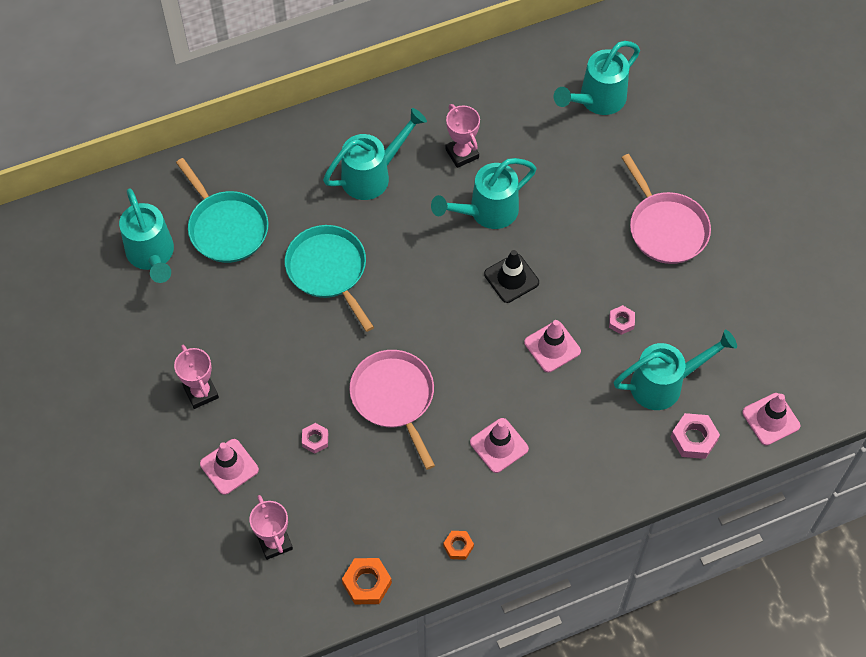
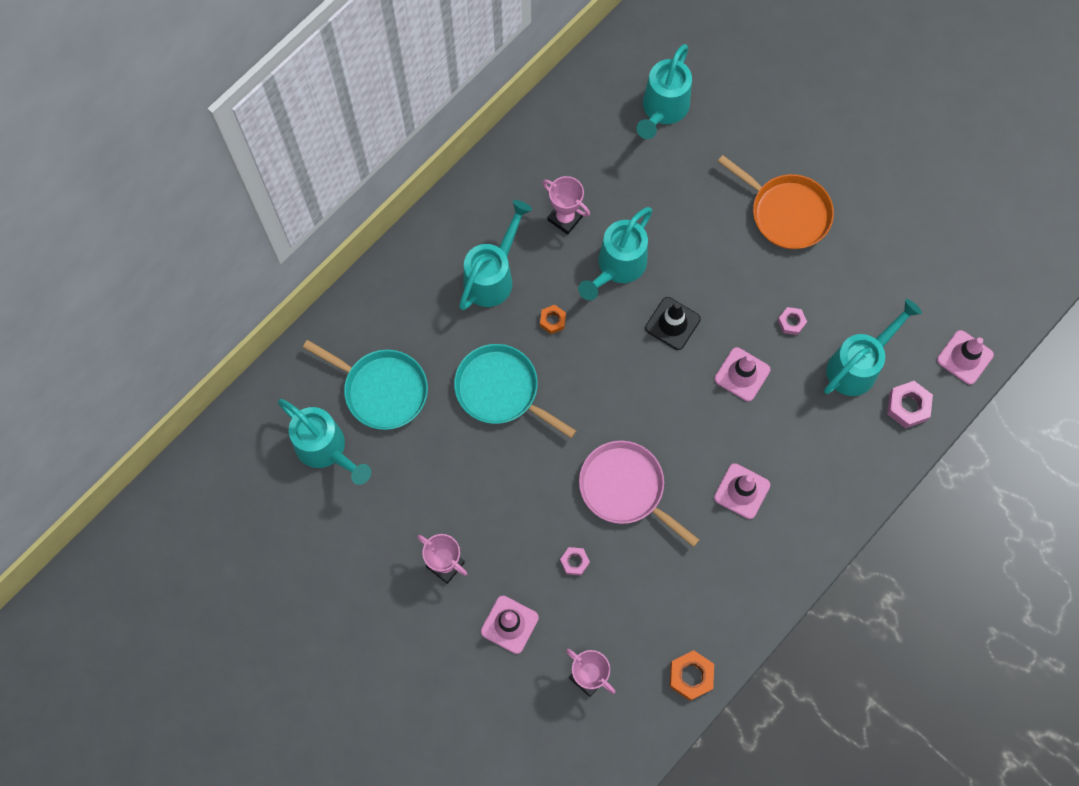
camera: 25 degrees left, 10 degrees up
(458, 546) = (753, 603): orange nut -> orange nut (552, 320)
(666, 228) = (786, 212): pink pan -> orange pan

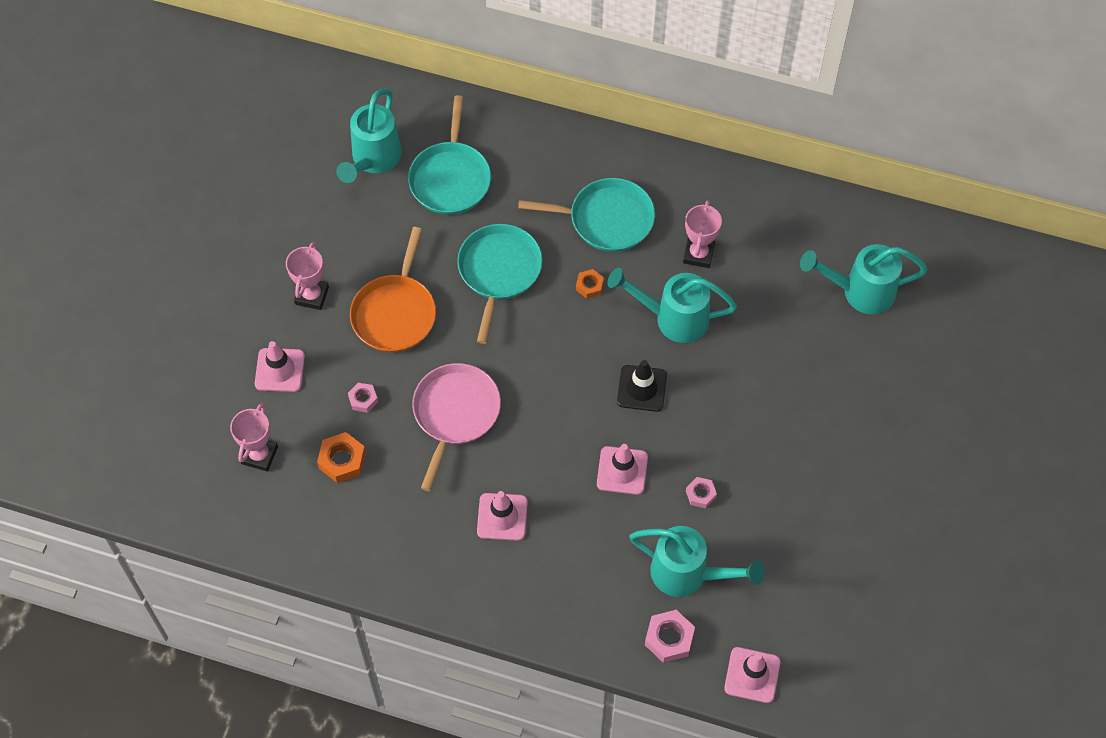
camera: 65 degrees right, 10 degrees down
(492, 276) = (607, 219): turquoise watering can -> turquoise pan
(691, 676) = (298, 543): orange nut -> orange nut (342, 460)
(786, 212) = (816, 445): orange pan -> orange pan (395, 313)

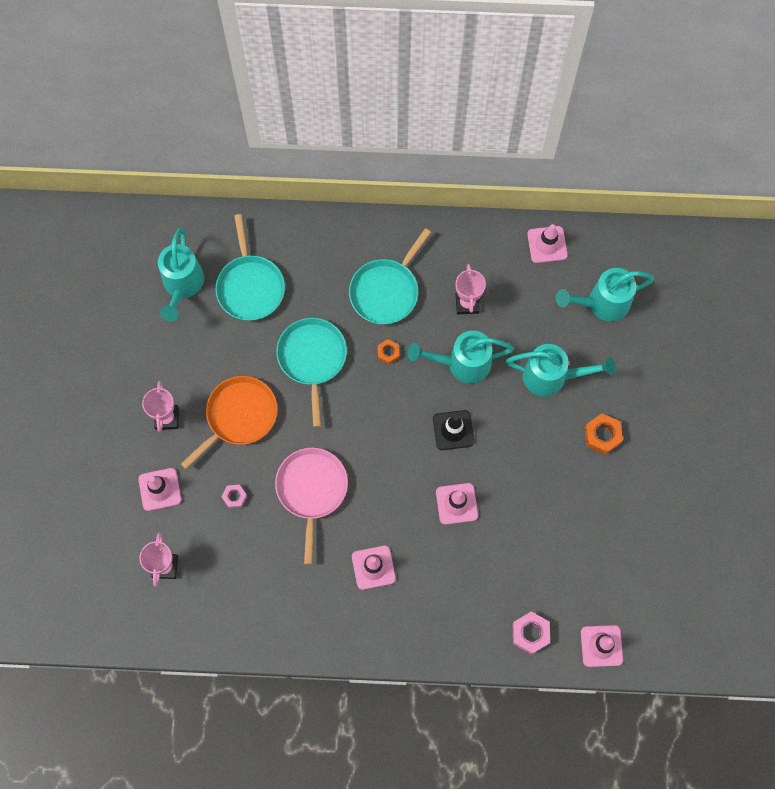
camera: 15 degrees left, 10 degrees up
(342, 460) = (233, 553): orange nut -> orange nut (602, 435)
(395, 313) = (239, 416): orange pan -> orange pan turned 135 degrees counterclockwise
(607, 219) = (386, 291): turquoise pan -> turquoise pan turned 135 degrees clockwise
(688, 574) = (530, 576): turquoise watering can -> turquoise watering can (551, 377)
(700, 494) = (523, 507): pink nut -> none
(812, 212) = (547, 244): none -> pink traffic cone

